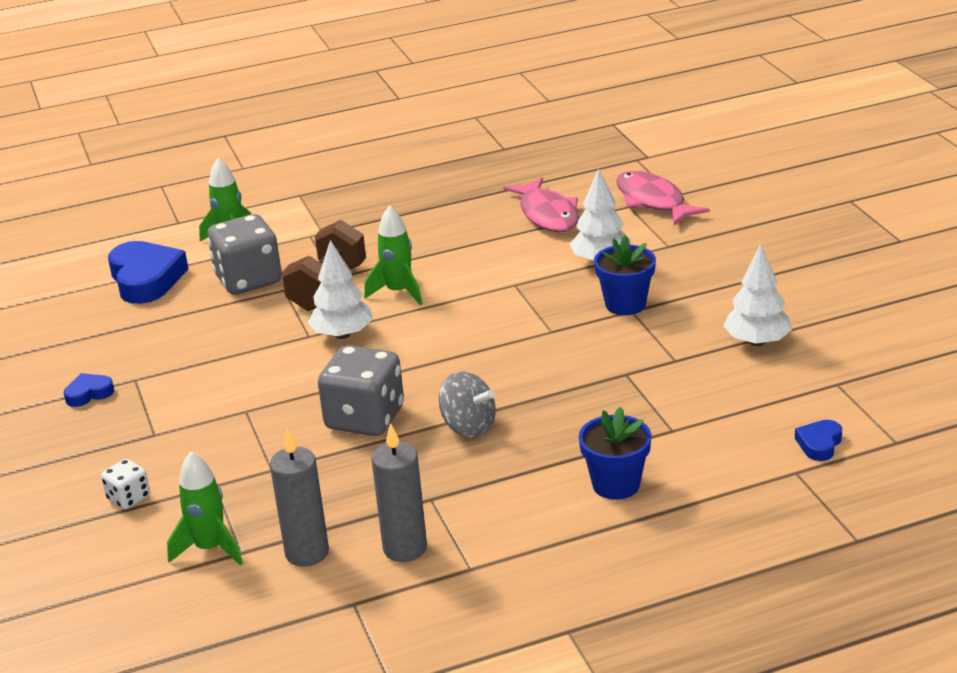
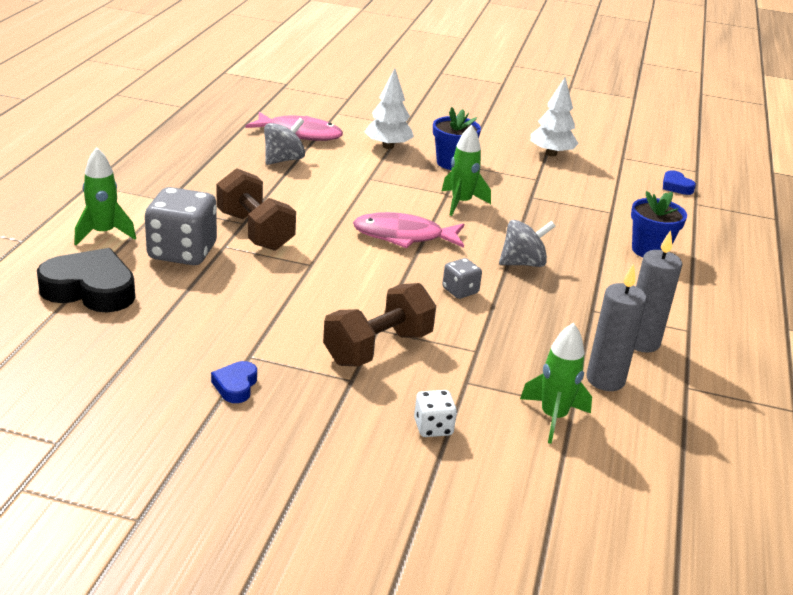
camera: 60 degrees left, 0 degrees up
(146, 279) = (90, 289): blue heart -> black heart
(215, 424) = (378, 348): none -> brown dumbbell
(342, 335) = (332, 253): white tree -> none
(365, 418) = (460, 291): grey dice -> grey dice, size x0.50
(398, 292) = (309, 212): green rocket -> green rocket (461, 203)
(479, 234) = (283, 160): none -> grey spinning top
(653, 201) = (344, 105): pink fish -> pink fish (403, 236)

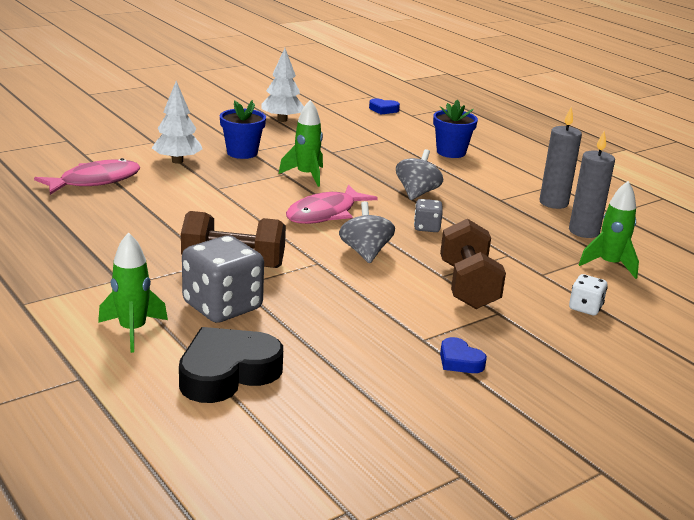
camera: 50 degrees left, 5 degrees down
(283, 160) = (130, 205): grey spinning top -> grey spinning top (365, 252)

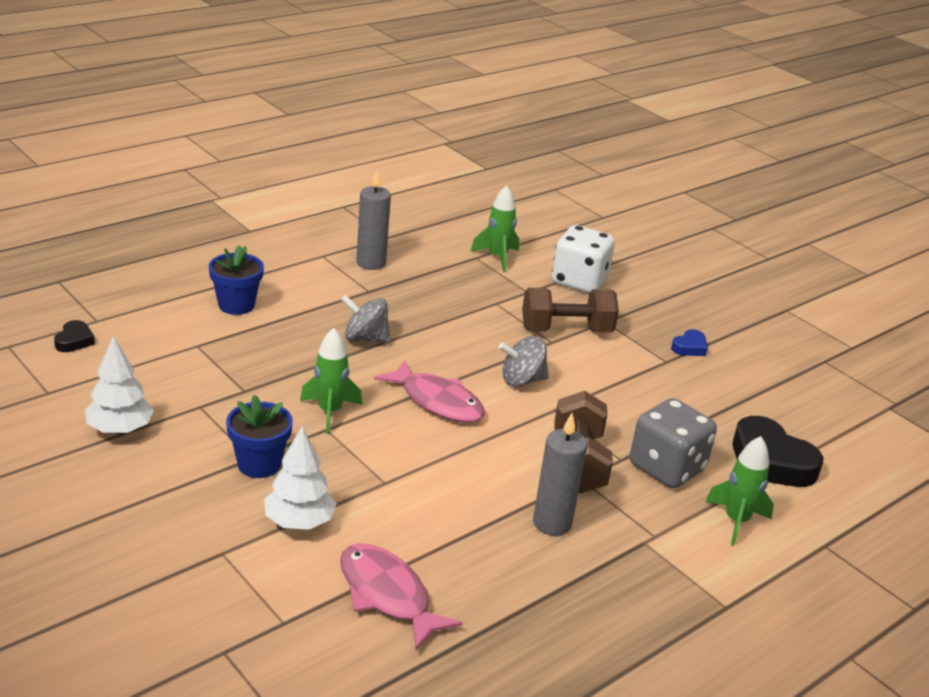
camera: 95 degrees left, 5 degrees up
(383, 109) = (74, 341): blue heart -> black heart
(426, 227) = (452, 340): grey dice -> none
(584, 231) = (433, 258): grey candle -> grey candle (552, 523)
(585, 308) = (579, 281): white dice -> white dice, size x2.02

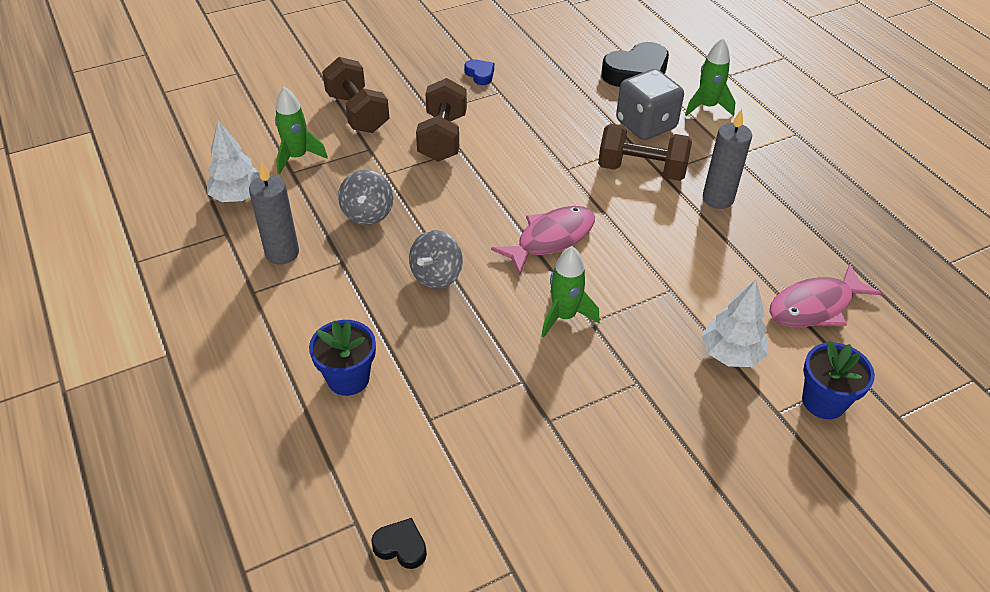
camera: 75 degrees left, 15 degrees up
(120, 429) = (589, 494): white tree -> white tree (238, 196)
(259, 464) = (648, 377): blue flower pot -> blue flower pot (823, 401)
(522, 380) = (521, 180): grey spinning top -> grey spinning top (367, 213)
(579, 281) = (357, 113): white dice -> brown dumbbell

